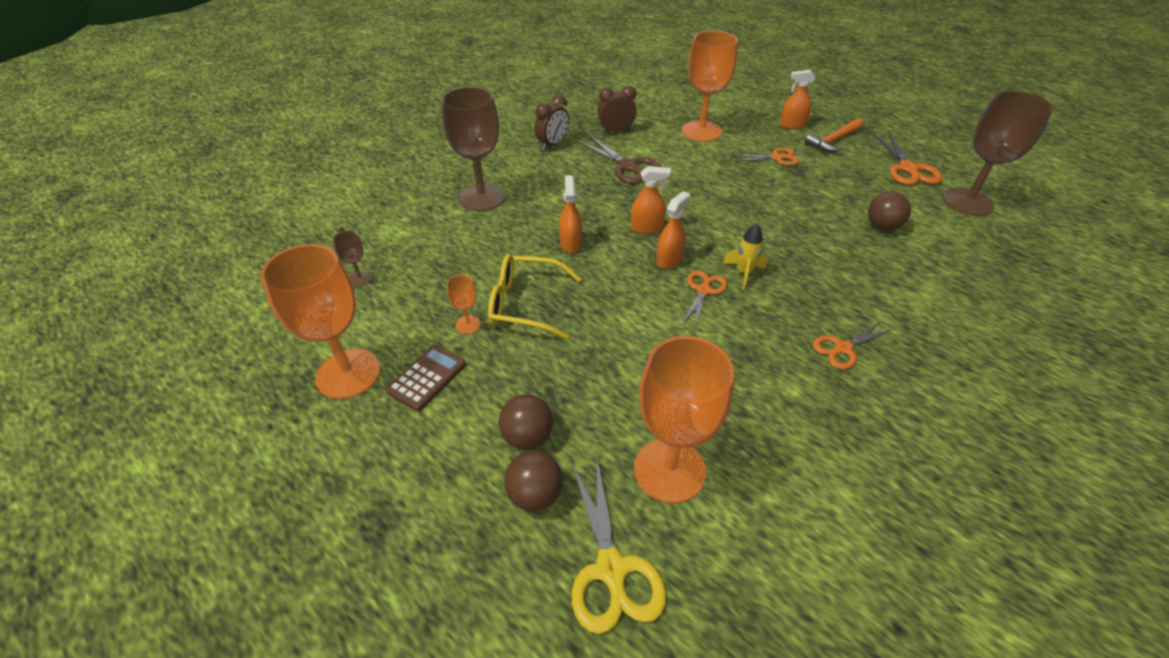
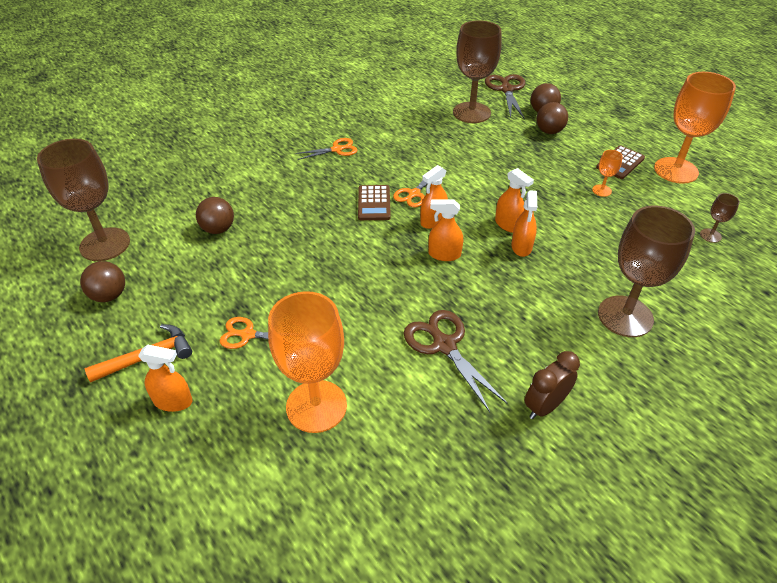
camera: 170 degrees left, 0 degrees up
(525, 304) = (559, 200): yellow glasses -> none
(586, 265) = (508, 225): none -> orange spray bottle
(611, 569) = (506, 90): yellow scissors -> brown scissors
(616, 131) = (446, 426): brown clock -> none
(669, 470) = (471, 113): orange goblet -> brown goblet
(744, 273) = (374, 203): yellow rocket -> brown calculator
(908, 168) = (109, 295): orange scissors -> brown ball

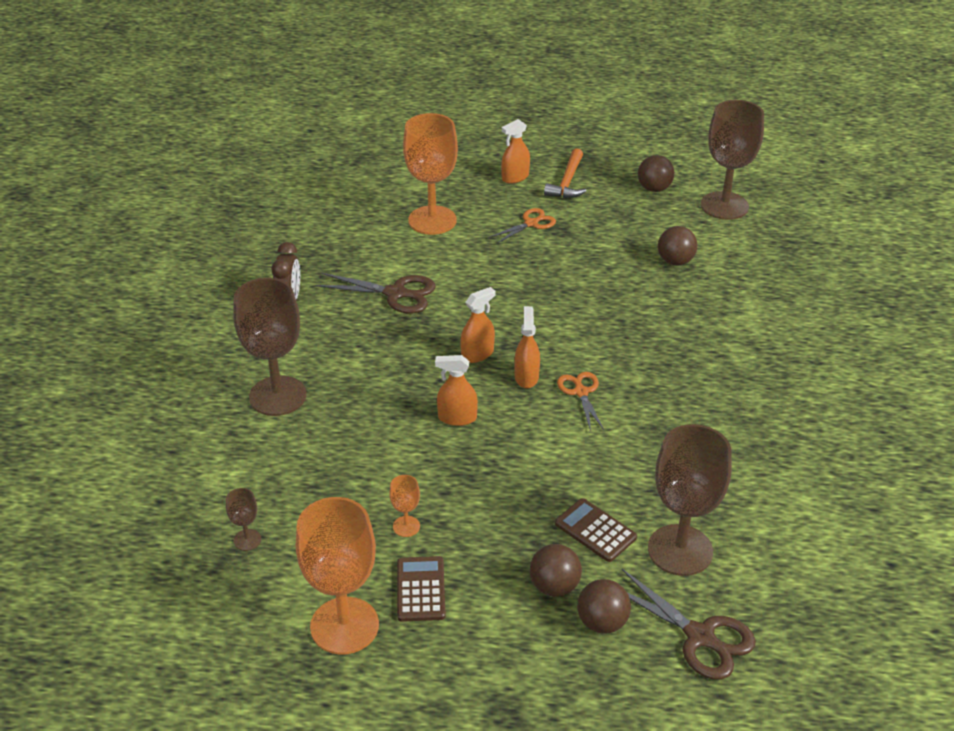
camera: 135 degrees right, 5 degrees down
(337, 149) = (725, 390): orange scissors -> none
(374, 203) = (599, 359): brown calculator -> brown calculator (595, 531)
(521, 247) = (421, 403): orange spray bottle -> none

